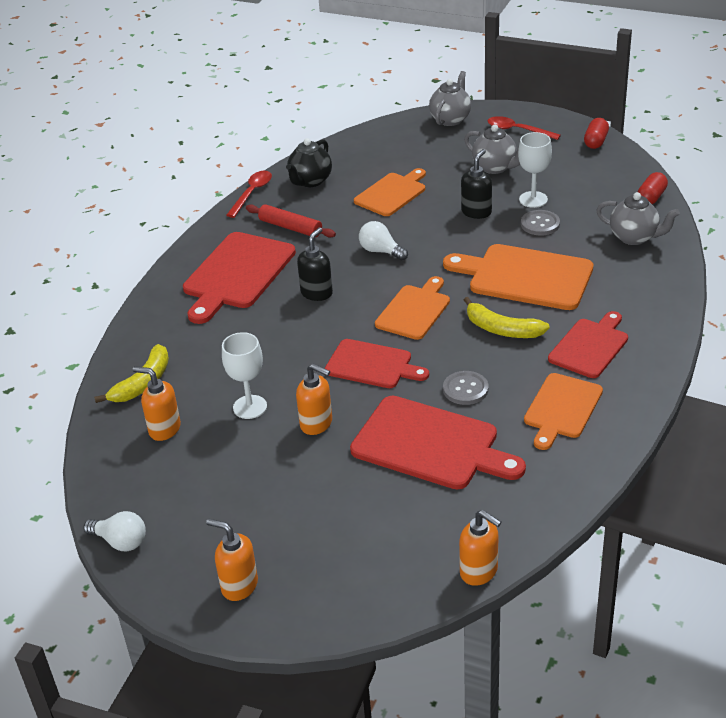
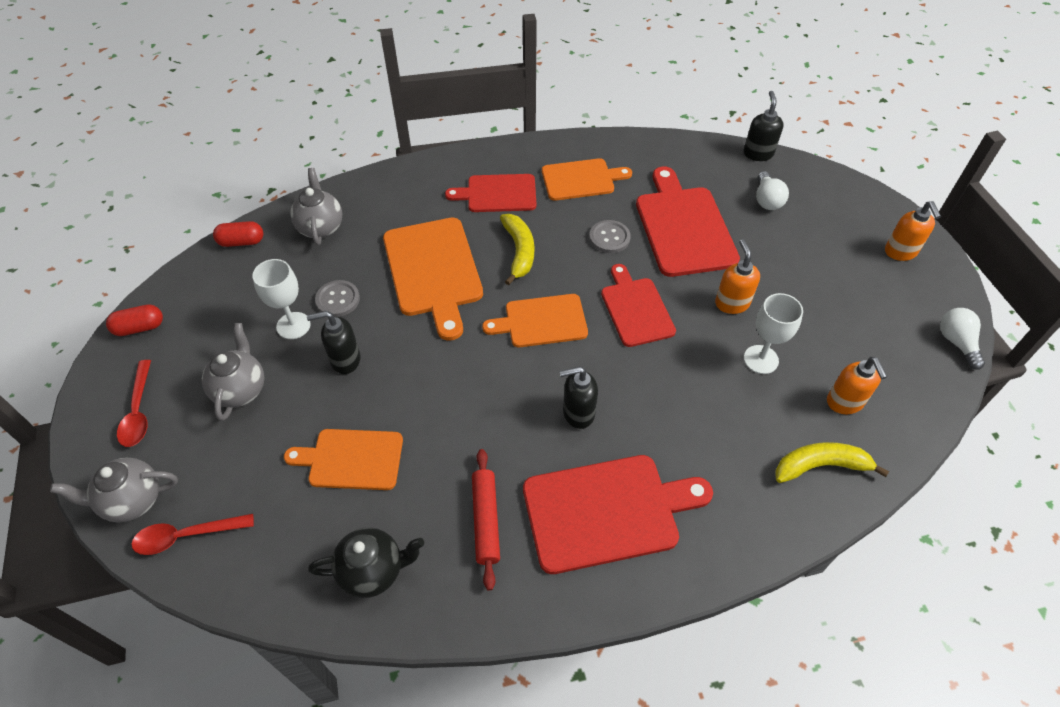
camera: 130 degrees left, 15 degrees up
(252, 193) = (441, 625): red spoon -> red spoon (186, 536)
(381, 251) = (470, 402): white light bulb -> white light bulb (767, 200)
(479, 571) = (758, 153): orange soap dispenser -> black soap dispenser

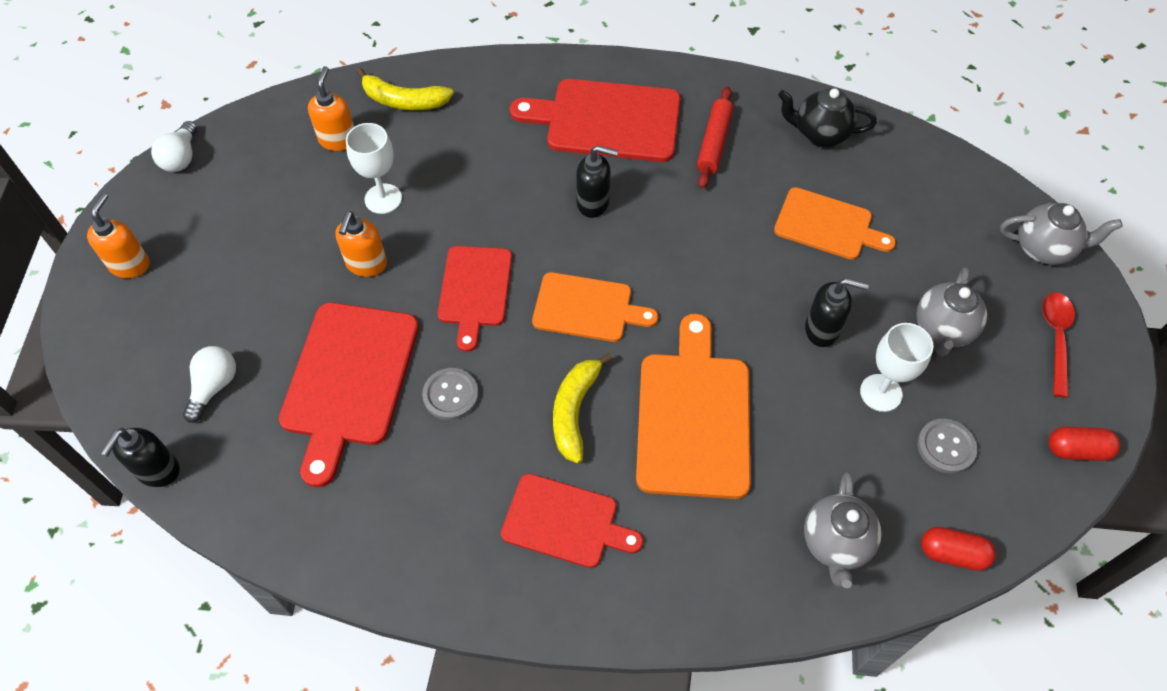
camera: 160 degrees left, 5 degrees up
(186, 536) = (987, 205): red spoon -> none
(338, 299) = (823, 412): grey button -> grey button (946, 447)
(581, 179) = (434, 508): orange cutting board -> none

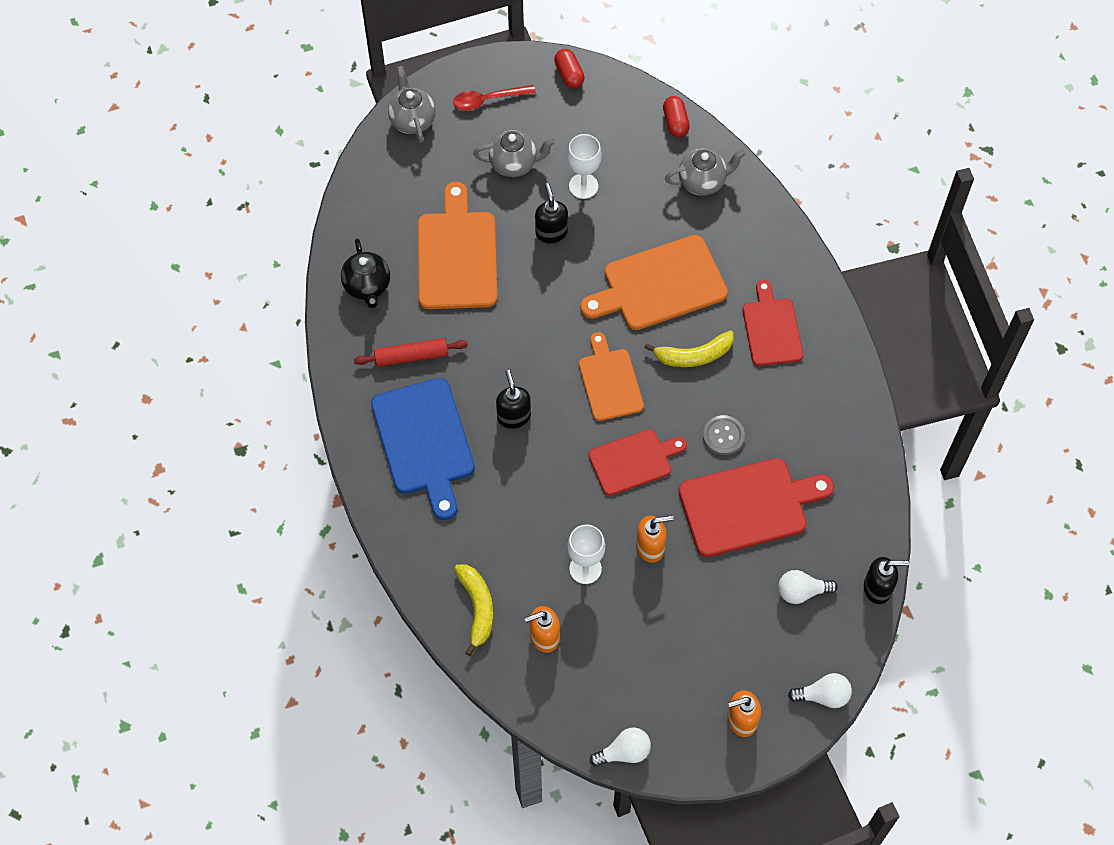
camera: 115 degrees left, 5 degrees up
(91, 351) = (823, 696): none -> white light bulb
(607, 120) = (424, 441): red cutting board -> blue cutting board
(827, 225) = (457, 255): orange cutting board -> orange cutting board, size x1.55
(946, 447) = (604, 142): grey button -> none

